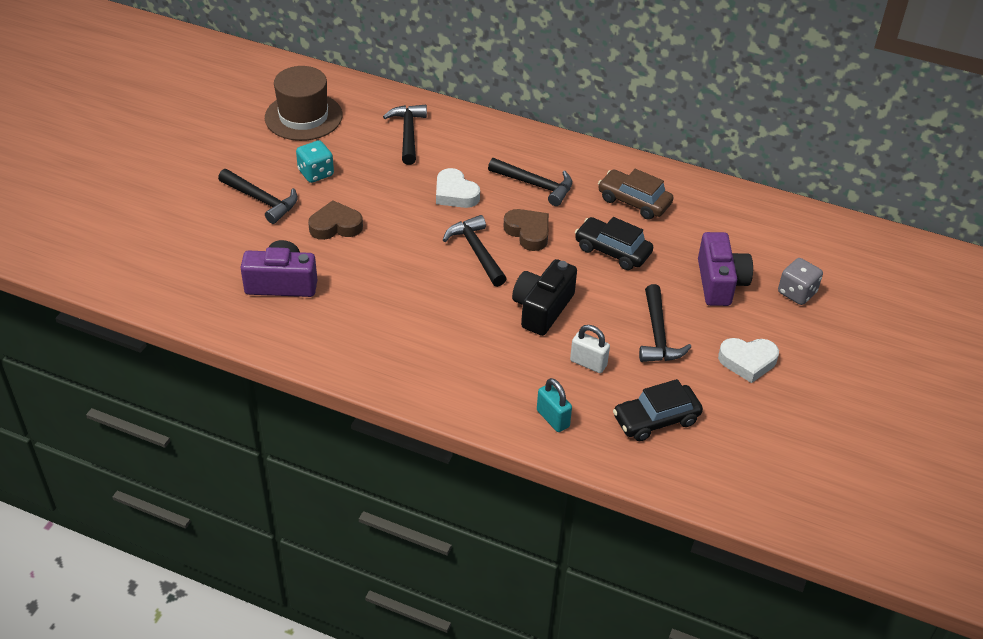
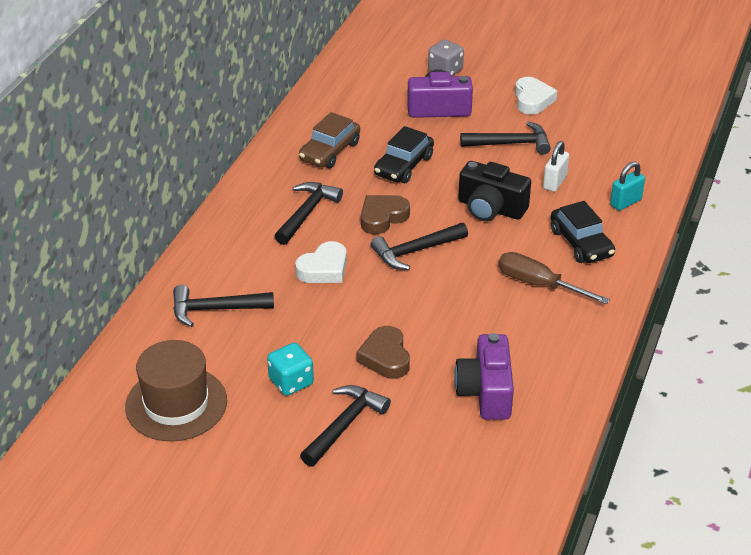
camera: 90 degrees left, 5 degrees down
(421, 333) = (539, 284): none -> brown screwdriver
(656, 419) = (610, 148): black car -> black car (581, 243)

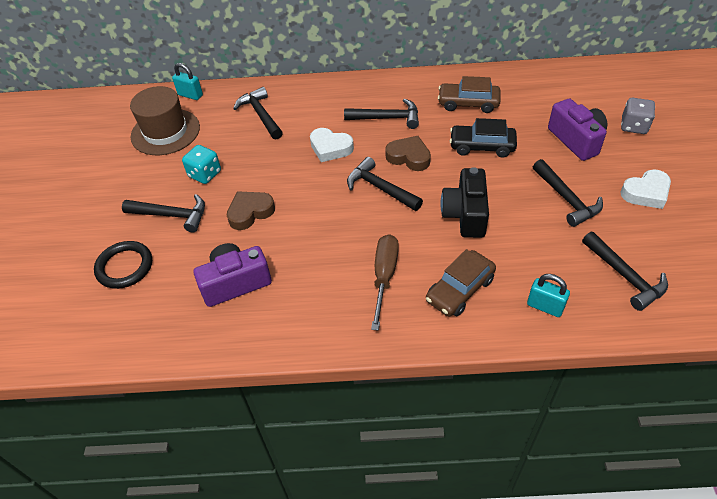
camera: 70 degrees right, 10 degrees up
(115, 365) = (190, 95): none -> turquoise padlock
(406, 481) = (125, 267): none -> black ring
(554, 182) = (534, 245): white padlock -> none
(581, 243) = (460, 290): black car -> brown car
(617, 149) = (624, 276): none -> black hammer

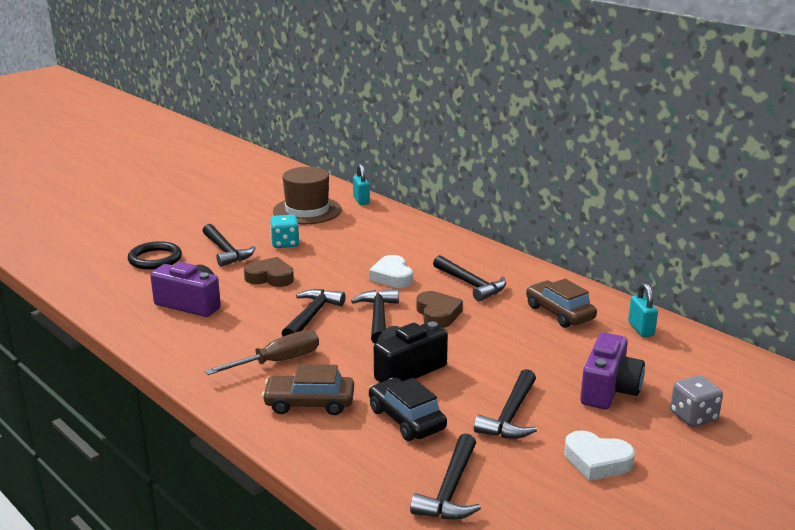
camera: 45 degrees right, 25 degrees down
(261, 115) = (384, 234): black hammer -> black hammer (312, 316)
(482, 146) = (511, 343): black car -> black car (406, 419)
(545, 306) = (346, 456): turquoise padlock -> turquoise padlock (641, 329)

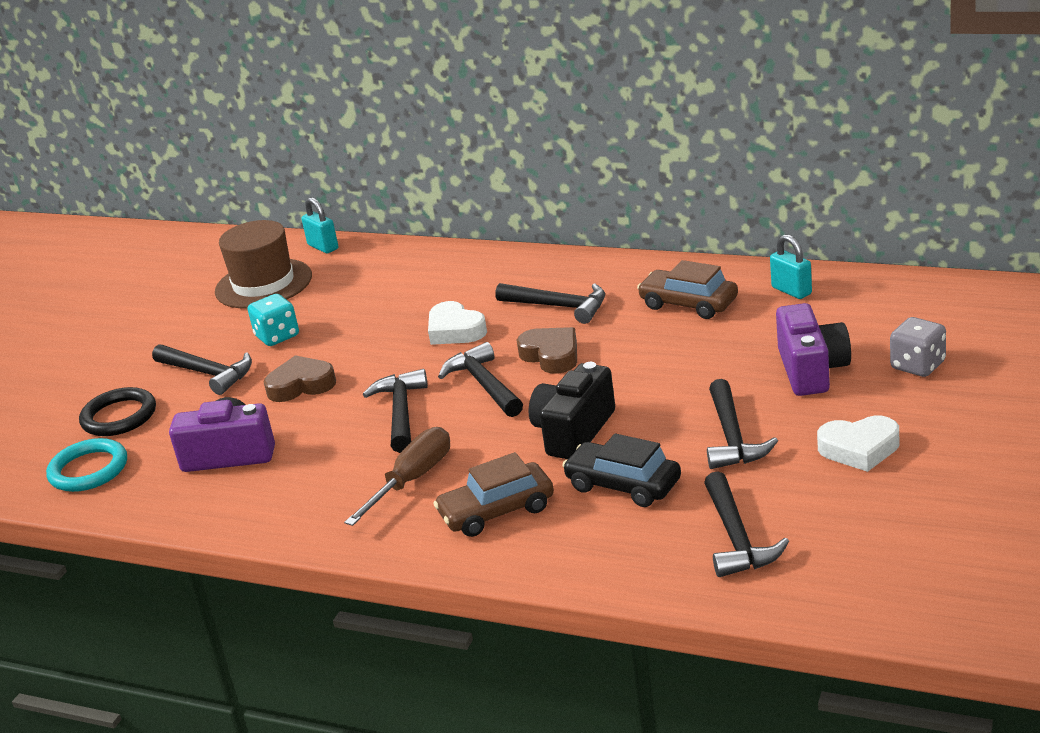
camera: 20 degrees left, 5 degrees up
(109, 283) = (88, 470): none -> turquoise ring

